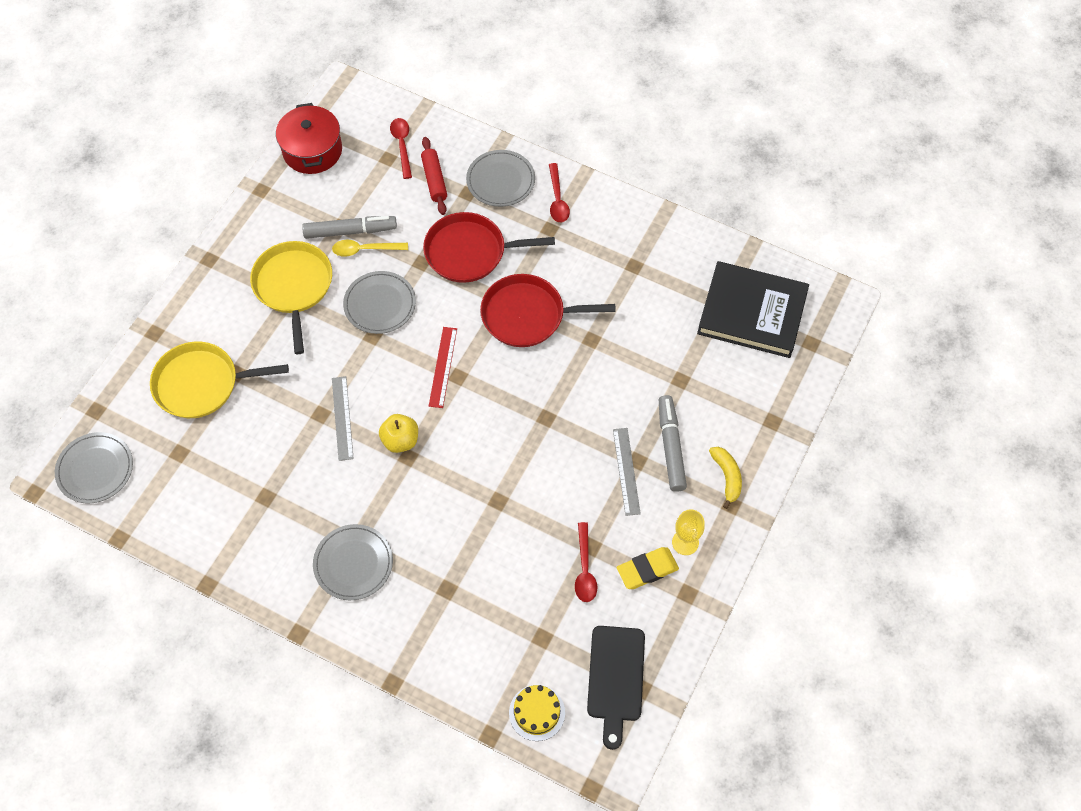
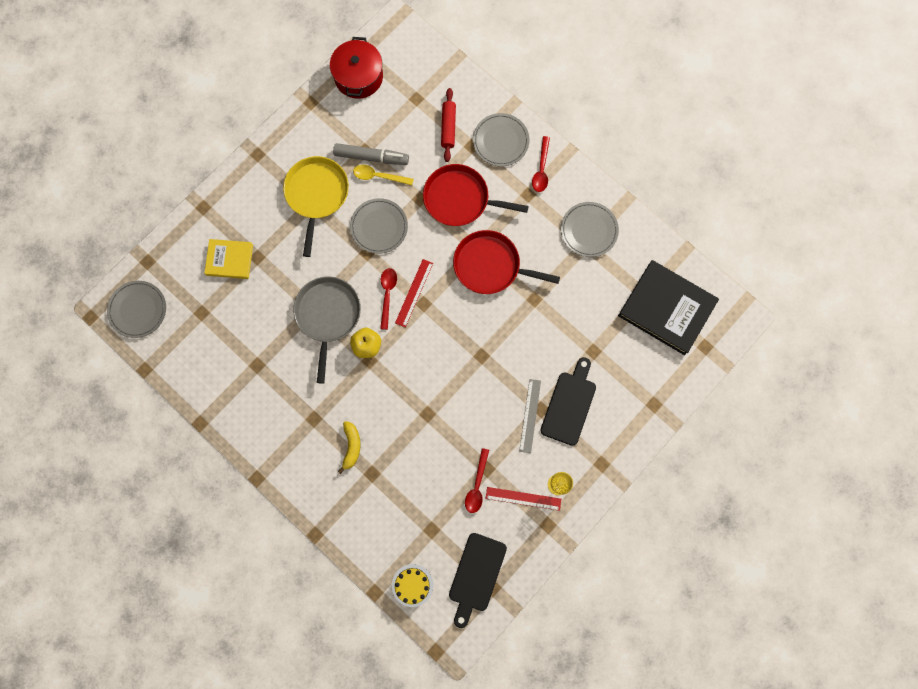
camera: 15 degrees right, 15 degrees up
(201, 384) = (229, 260): yellow pan -> yellow book
(342, 418) = (328, 315): grey ruler -> grey pan
(353, 563) = (309, 435): grey plate -> grey plate (589, 230)
(402, 145) = (430, 89): red spoon -> red spoon (387, 295)
(647, 570) = (523, 498): yellow eraser -> red ruler
(670, 446) = (569, 404): grey marker -> black cutting board
(727, 477) = (605, 441): yellow banana -> yellow banana (351, 446)

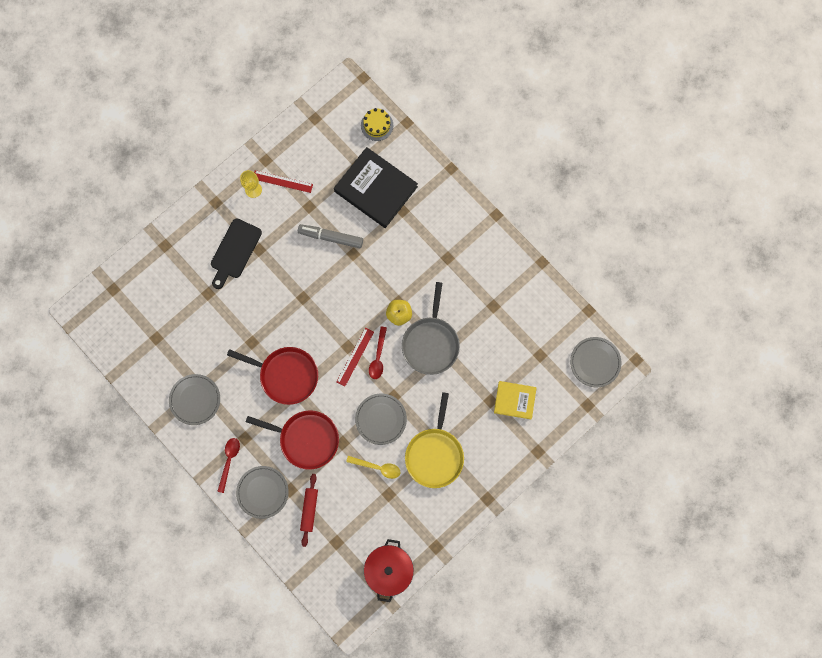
camera: 175 degrees left, 0 degrees up
(351, 446) = (417, 233): yellow banana -> none
(371, 157) = (383, 487): grey marker -> grey marker (331, 237)
(476, 575) = (326, 128): black cutting board -> none
(477, 485) = (318, 194): red spoon -> none
(530, 415) = (268, 245): grey ruler -> none
(666, 308) = (139, 324): black book -> black book (376, 189)

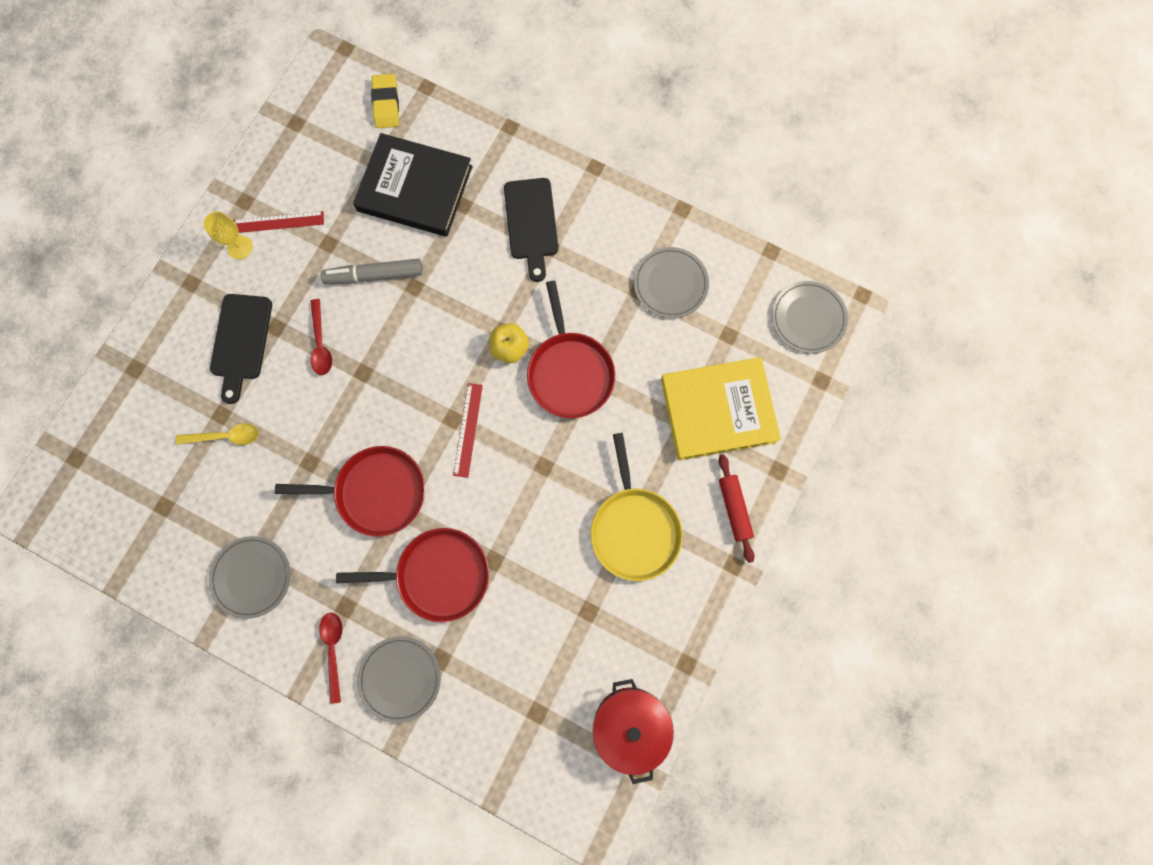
camera: 20 degrees left, 0 degrees up
(309, 510) = (480, 679): red rolling pin -> red rolling pin (734, 508)
(377, 125) = (386, 104): yellow cake -> yellow eraser
(377, 467) = (558, 578): yellow spoon -> yellow spoon (225, 436)
(378, 357) = (501, 418): red spoon -> red spoon (321, 343)
(381, 419) = (537, 506): grey plate -> grey plate (670, 284)
(431, 343) = (569, 372): grey pan -> red pan
(441, 238) = (531, 223): none -> black cutting board
(514, 400) = (718, 410): yellow book -> yellow book, size x1.76

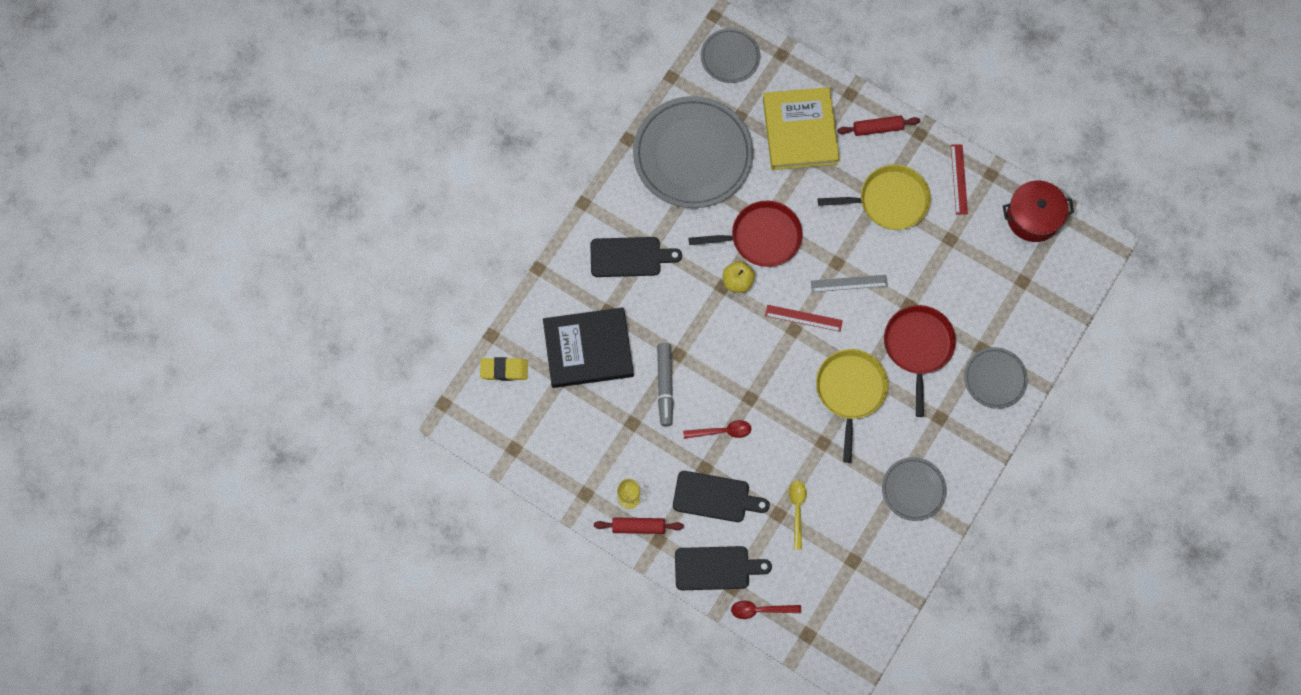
camera: 85 degrees left, 5 degrees down
(157, 349) = (716, 568): none -> black cutting board
(206, 260) = (638, 527): none -> red rolling pin
(278, 222) = (608, 465): red ruler -> red ruler (959, 179)
(333, 650) = (972, 427): red spoon -> red spoon (760, 610)
(376, 492) = (850, 391): red pan -> yellow pan
(415, 188) = (588, 349): black book -> black book turned 60 degrees clockwise
(517, 483) = (849, 283): none -> grey ruler
(670, 284) = (693, 154): grey plate -> grey plate, size x1.97

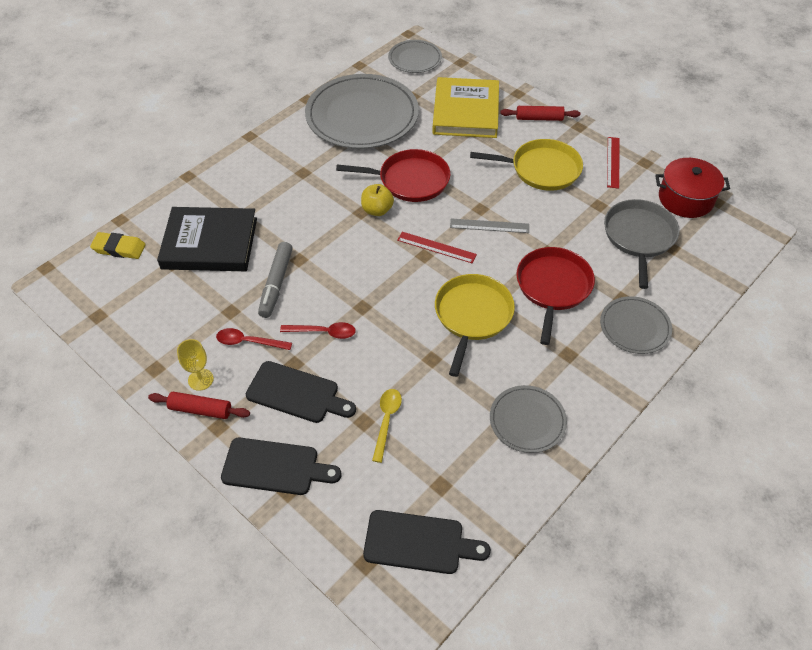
camera: 10 degrees right, 20 degrees down
(630, 257) = (278, 179): black cutting board -> black cutting board (419, 543)
(760, 610) = (314, 523): red spoon -> red spoon (248, 342)
(991, 273) = (639, 237): none -> grey pan

